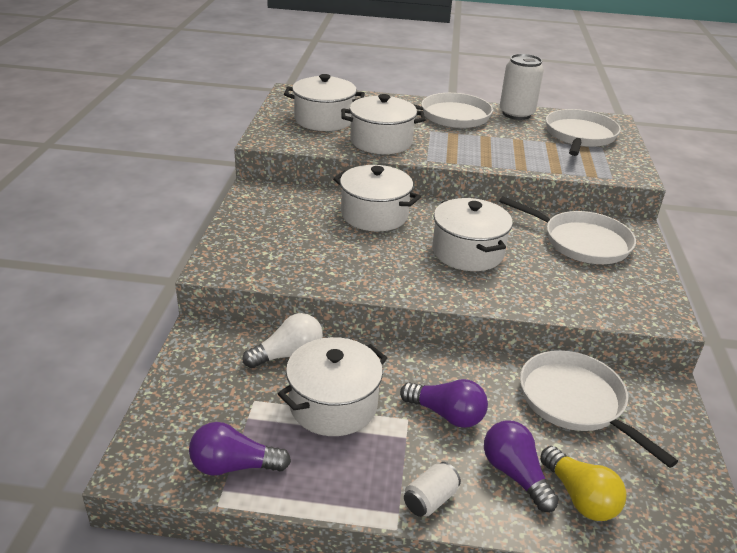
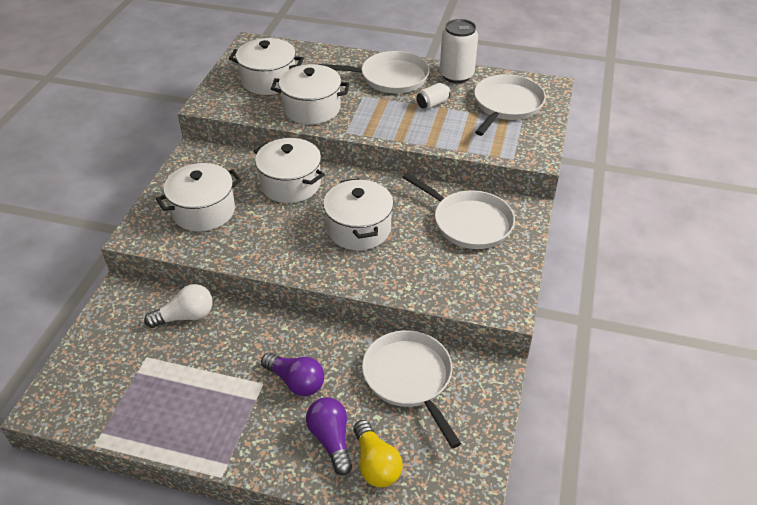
camera: 10 degrees right, 10 degrees up
(234, 466) = (115, 413): purple light bulb -> none
(333, 405) = (207, 366): white pot -> white pot (203, 211)
(430, 500) = (255, 455): white can -> white can (432, 104)

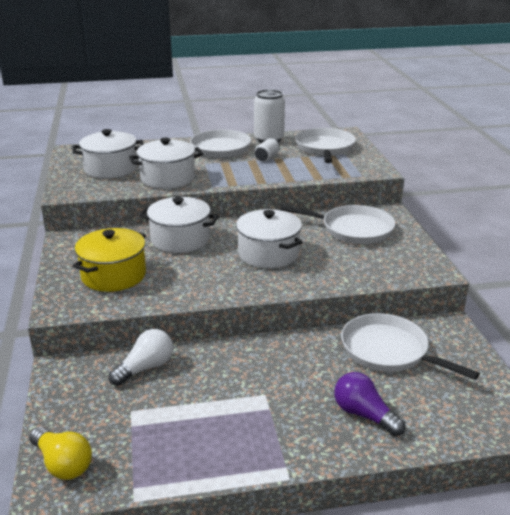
camera: 25 degrees left, 15 degrees down
(203, 211) = (113, 275): white pot -> yellow pot
(296, 382) = (294, 383): purple light bulb -> none
(376, 464) = (417, 419): yellow light bulb -> yellow light bulb (63, 464)

